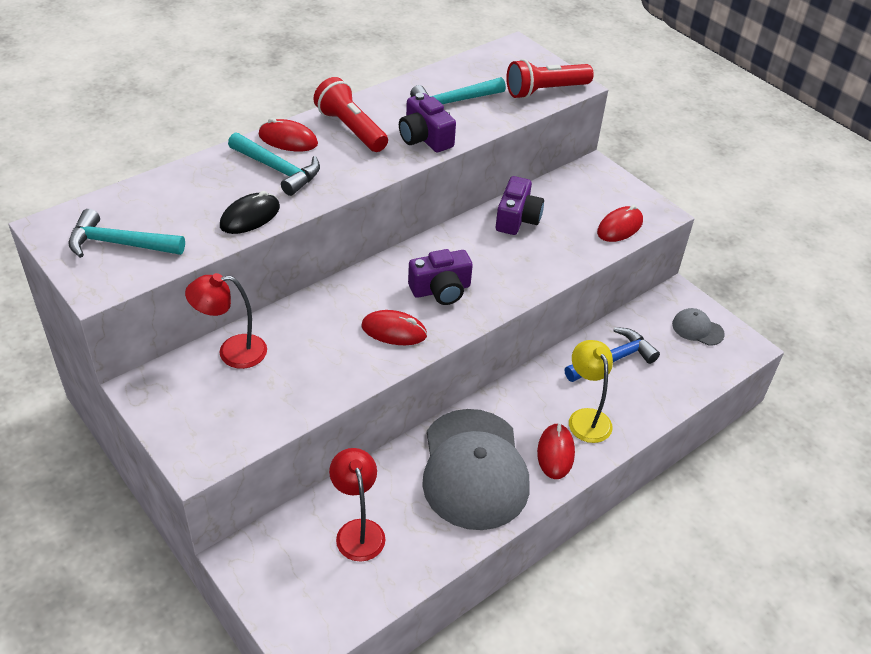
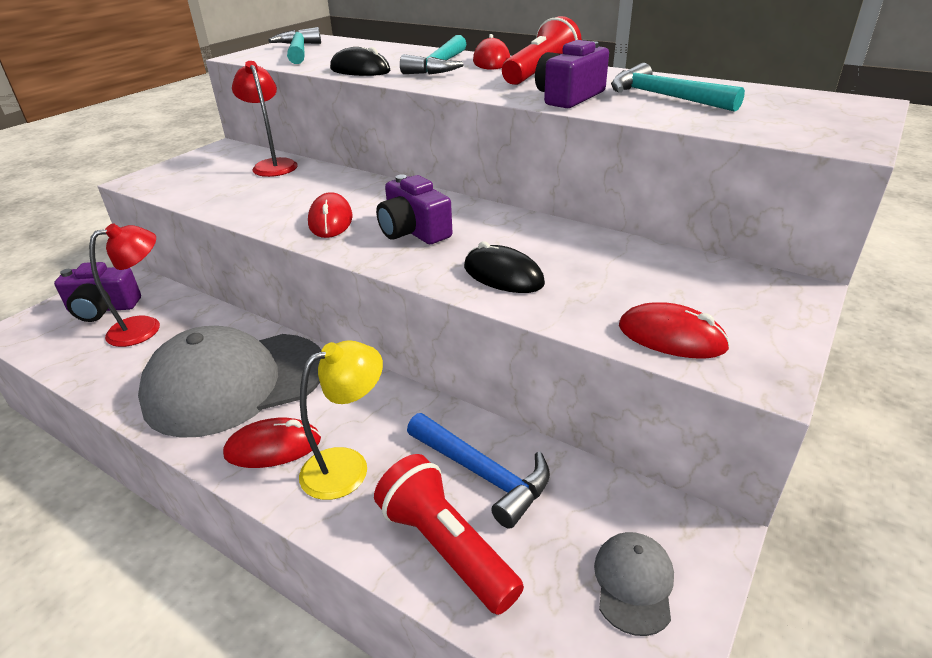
camera: 75 degrees right, 10 degrees down
(517, 218) = (594, 252): purple camera -> purple camera (103, 309)
(528, 265) = (503, 275): none -> black mouse
(545, 91) = (789, 130): red flashlight -> red flashlight (446, 547)

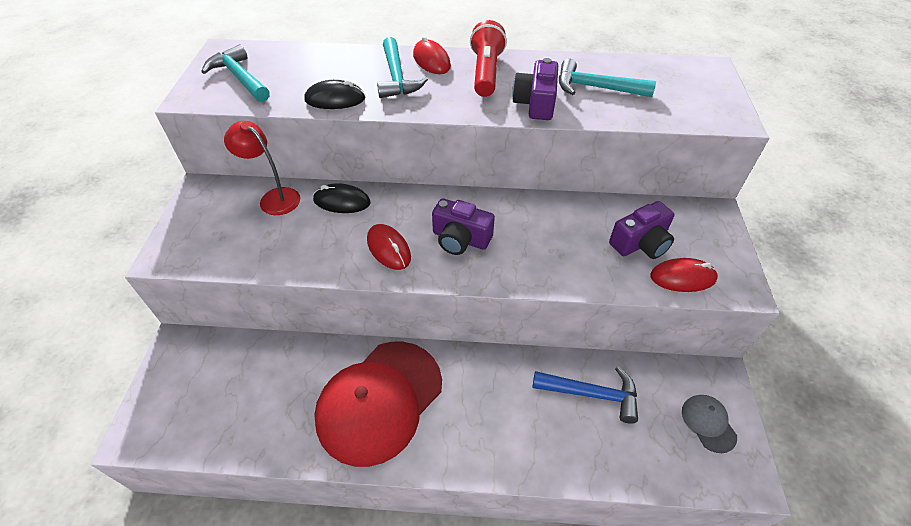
camera: 30 degrees left, 15 degrees up
(103, 309) = (196, 381): purple camera -> purple camera (640, 243)
(145, 327) = (256, 384): red lamp -> none
(235, 383) = (379, 401): grey cap -> red cap
(273, 447) = (454, 438): red mouse -> none
(347, 466) = (512, 428): yellow lamp -> none
(446, 547) = (609, 452): red flashlight -> none
(503, 275) = (555, 261): black mouse -> black mouse (342, 201)

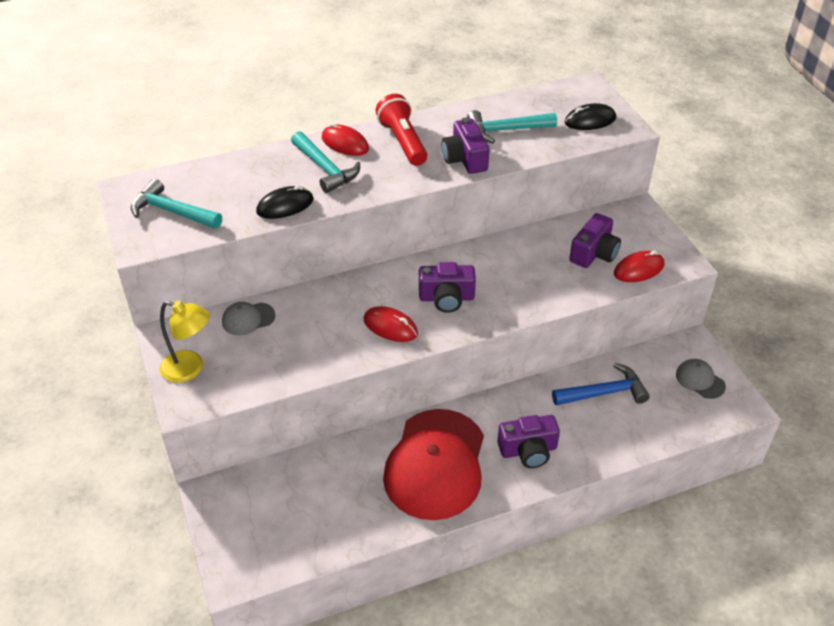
camera: 25 degrees left, 5 degrees down
(193, 226) = (190, 369): none -> yellow lamp
(274, 198) = (248, 319): red lamp -> grey cap
(342, 201) = (317, 301): black mouse -> black mouse (590, 120)
(477, 426) = (528, 450): none -> purple camera

